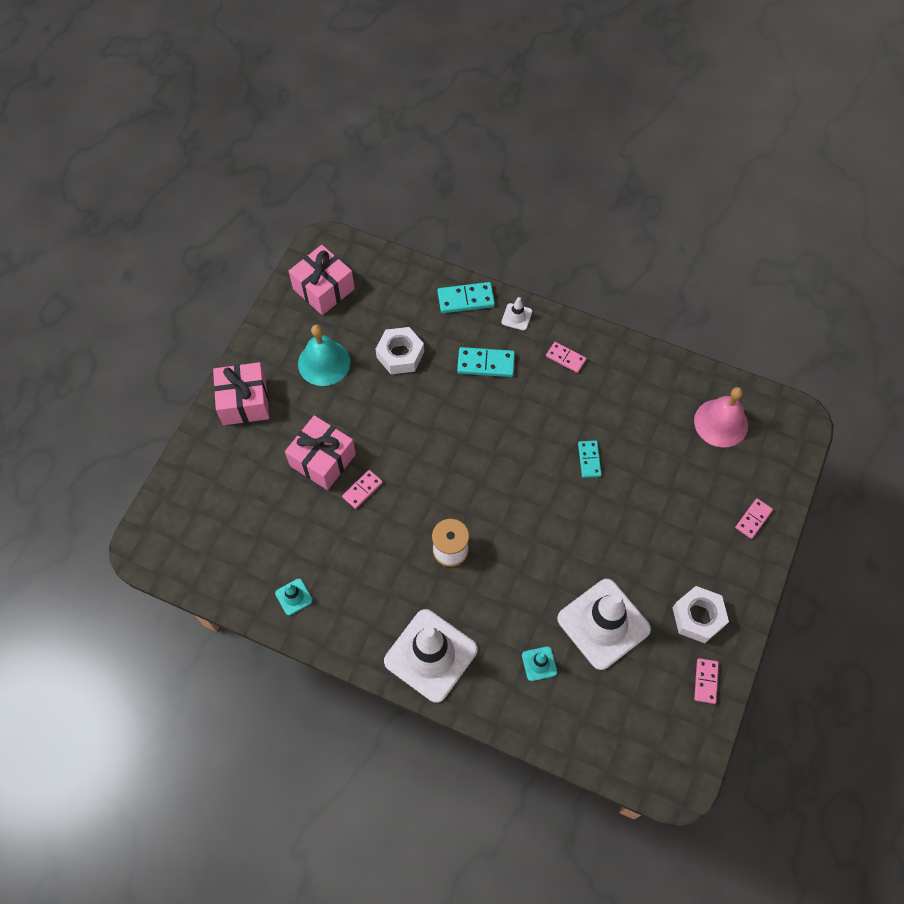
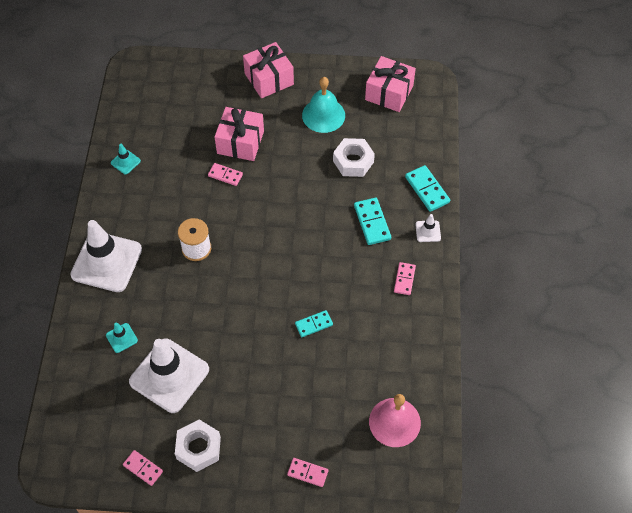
camera: 70 degrees right, 5 degrees down
(706, 681) = (143, 468): pink domino -> pink domino turned 45 degrees clockwise

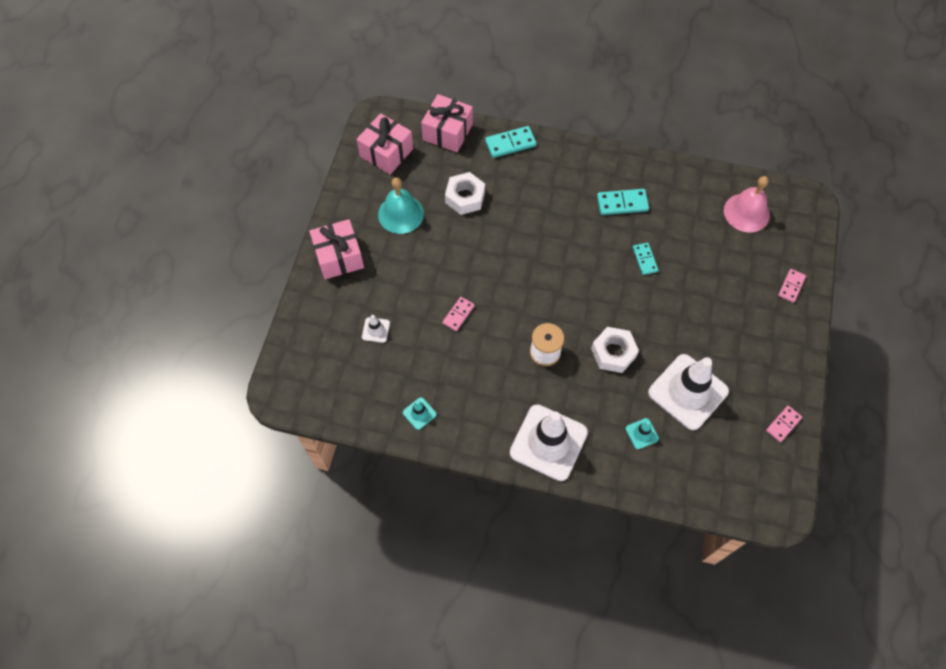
camera: 80 degrees left, 5 degrees up
(198, 448) = (764, 373): white nut -> white nut (613, 353)
(240, 142) = (418, 295): pink gift -> pink gift (447, 132)
(372, 222) = (539, 194): turquoise domino -> turquoise domino (622, 203)
(404, 279) = (606, 179): pink domino -> none
(428, 231) = (557, 151): white traffic cone -> white traffic cone (376, 330)

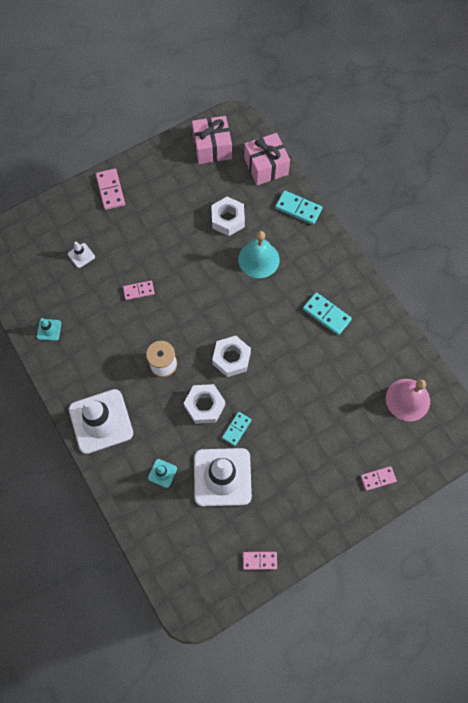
camera: 45 degrees right, 5 degrees up
(339, 257) = (110, 190): pink gift -> pink domino
(401, 214) = (176, 195): turquoise bell -> turquoise bell (258, 259)
(591, 299) = (231, 358): none -> white nut
(645, 259) = (297, 365): turquoise domino -> turquoise domino (236, 429)

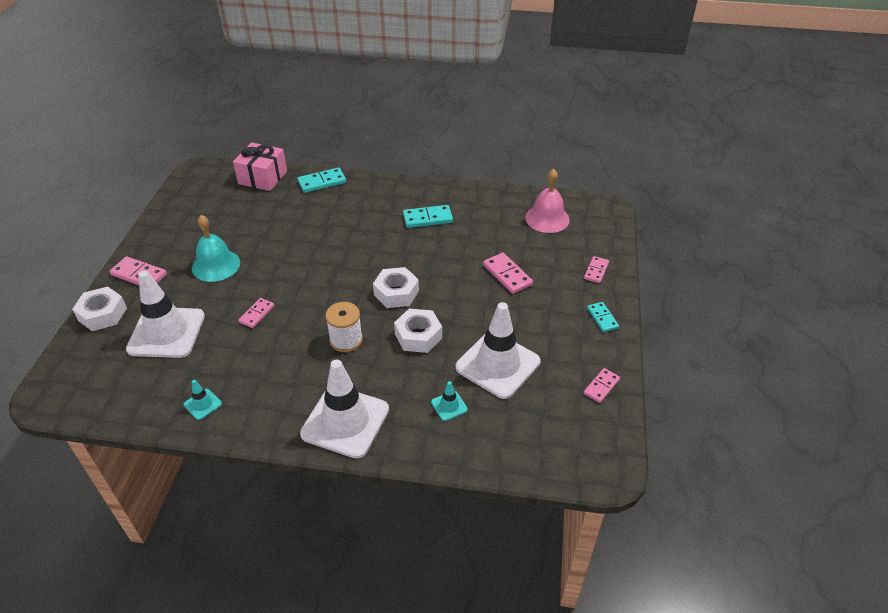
camera: 50 degrees left, 25 degrees down
(81, 255) = (166, 332): white traffic cone -> white traffic cone, size x2.38
(212, 147) = (201, 194): pink gift -> none
(228, 219) = (274, 222): white nut -> white nut (102, 314)
(236, 429) = (463, 328): turquoise domino -> turquoise domino (602, 318)
(258, 259) = (332, 226): turquoise bell -> turquoise bell (216, 265)
(315, 418) = (507, 275): none -> pink domino

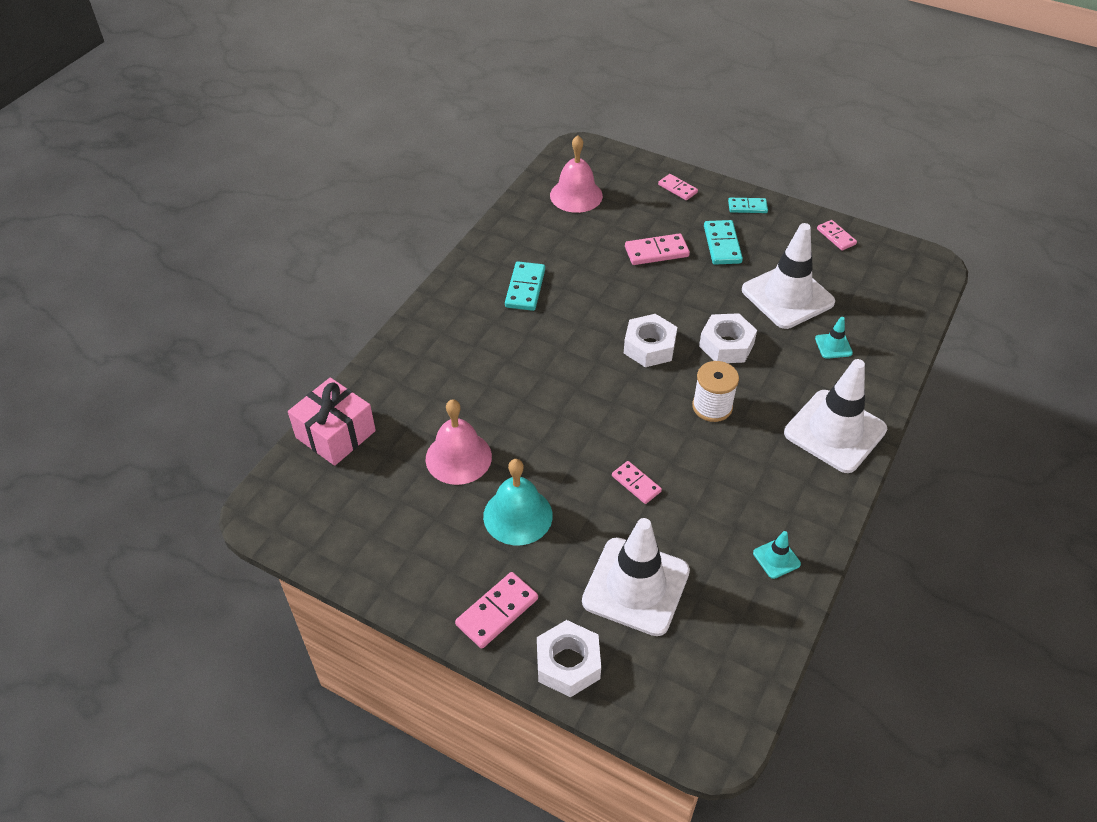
camera: 70 degrees left, 5 degrees up
(258, 228) = (458, 457): none -> pink bell
(322, 182) = (388, 371): turquoise domino -> turquoise domino (722, 245)

